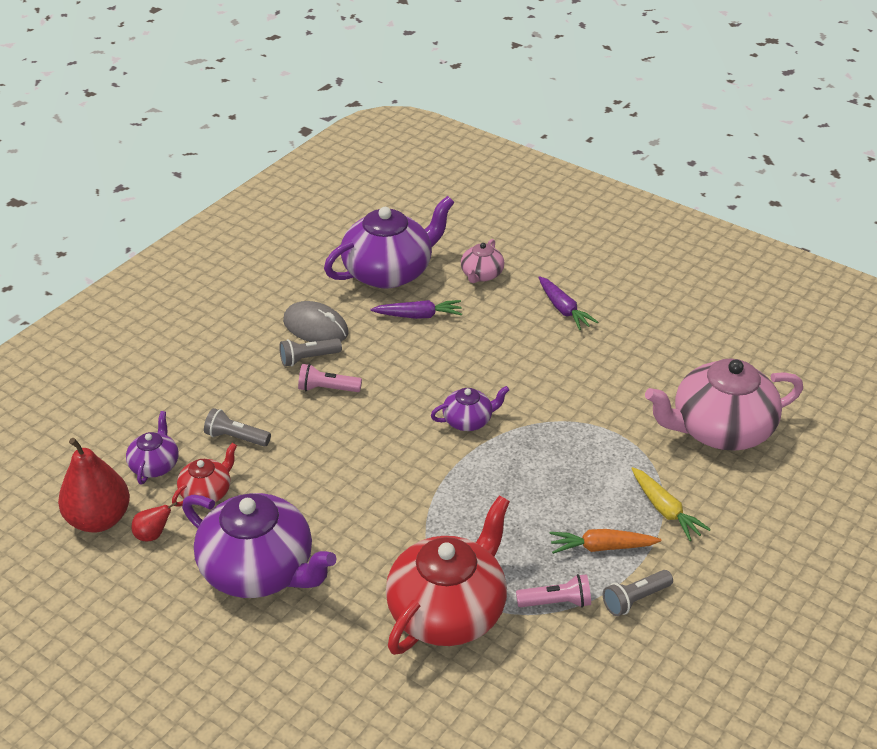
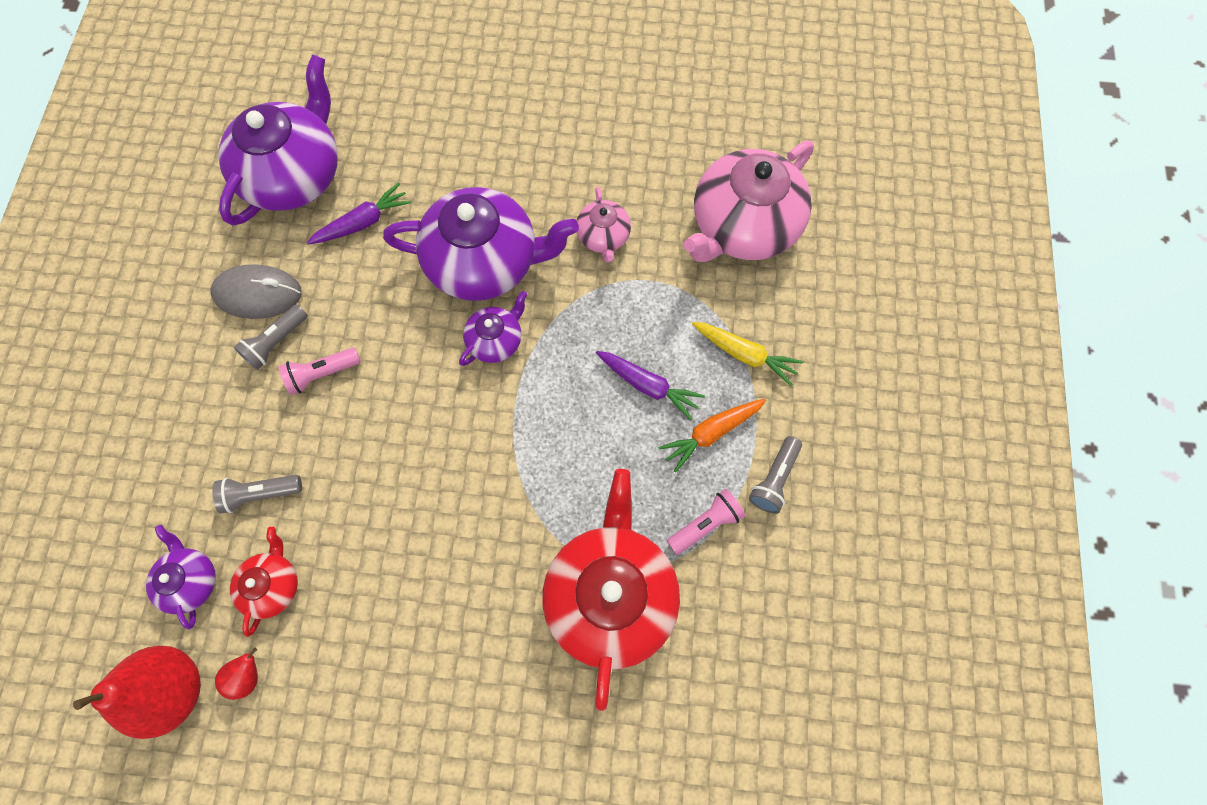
camera: 30 degrees left, 30 degrees up
(259, 570) = (392, 654): purple teapot -> purple teapot (485, 262)
(481, 275) = (398, 132): pink teapot -> pink teapot (603, 237)
(563, 309) = (510, 140): purple carrot -> purple carrot (648, 386)

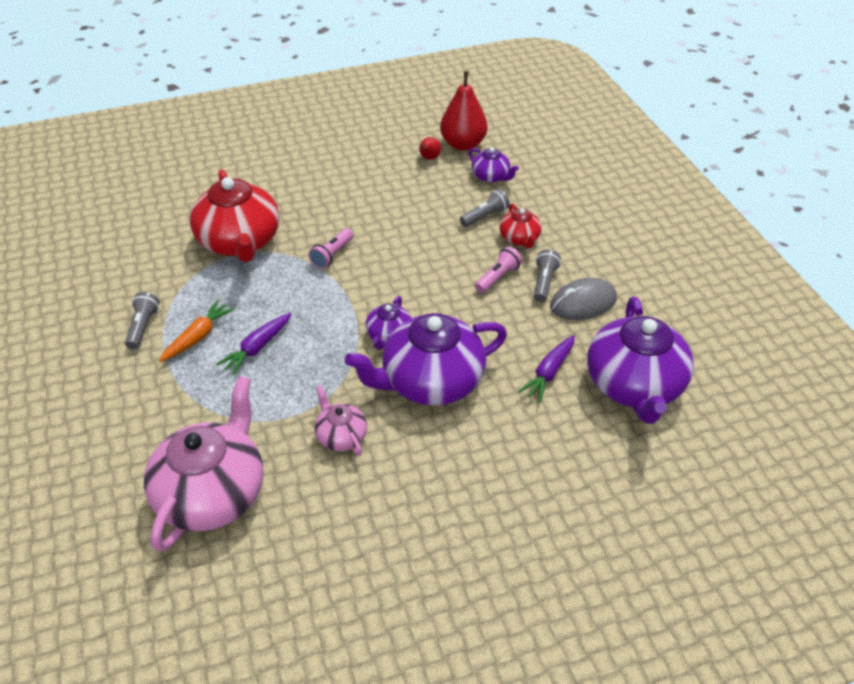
camera: 155 degrees right, 25 degrees down
(273, 585) = (444, 188): red teapot -> red teapot (519, 238)
(648, 386) = (257, 348): purple carrot -> purple carrot turned 60 degrees counterclockwise
(705, 524) = (187, 290): pink flashlight -> pink flashlight (332, 255)
(744, 354) = (185, 393): yellow carrot -> none

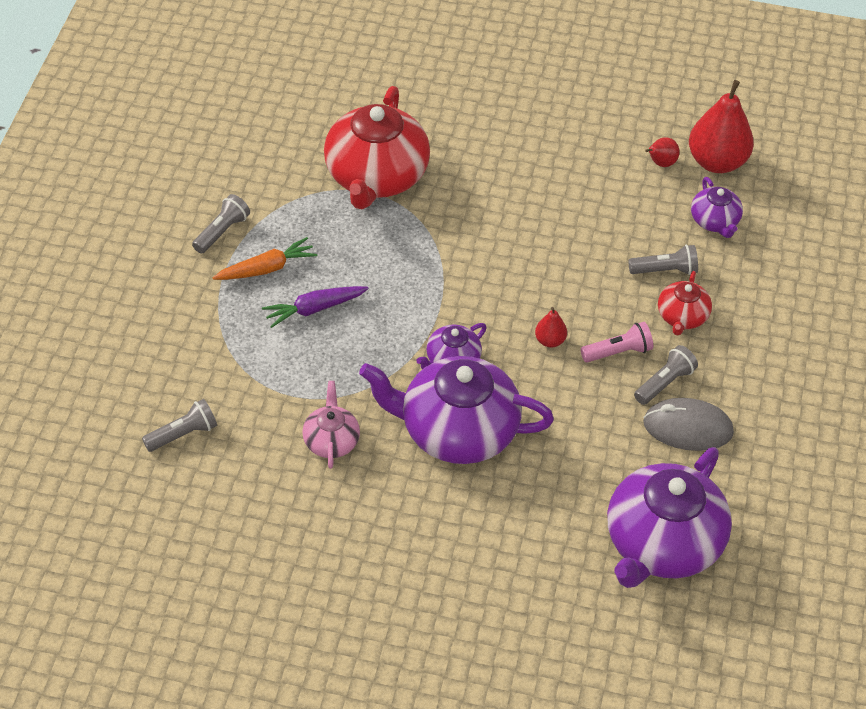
camera: 30 degrees right, 5 degrees up
(213, 493) = (183, 434): pink teapot -> grey flashlight
(332, 255) = (460, 239): pink flashlight -> none
(446, 291) = (550, 341): none -> red pear
(549, 373) = (584, 484): purple carrot -> none

